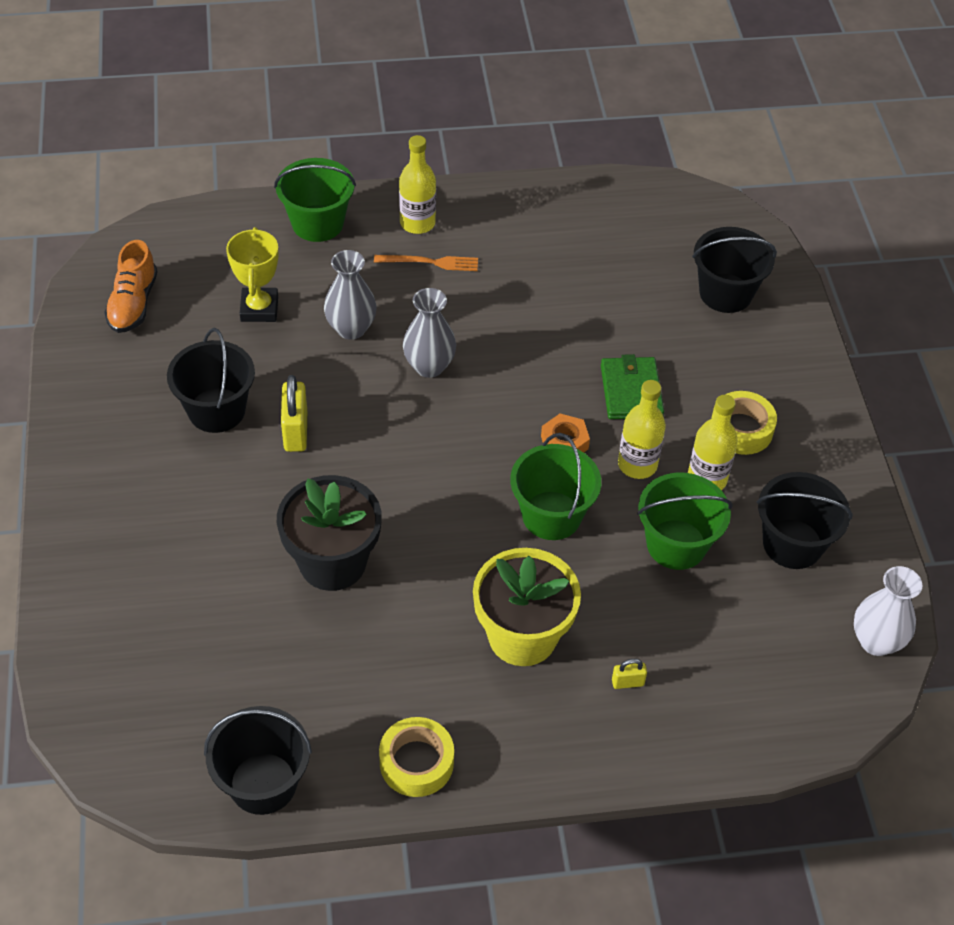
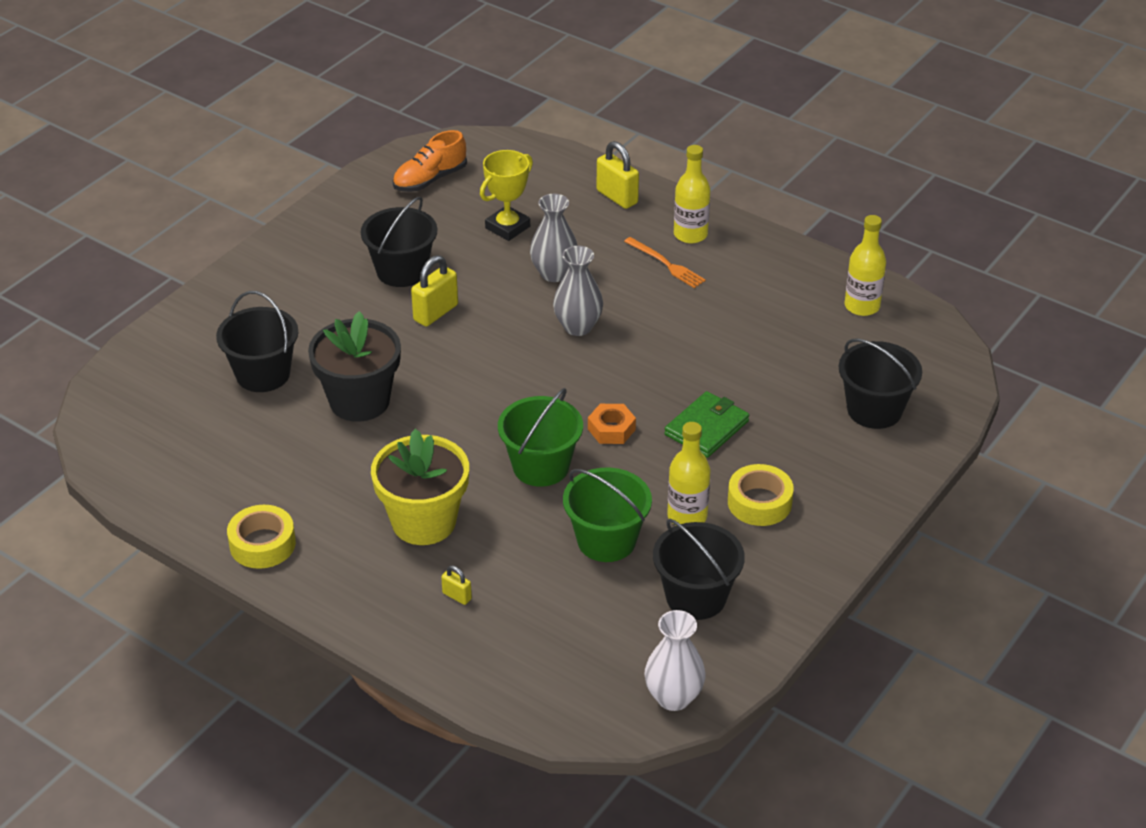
camera: 45 degrees right, 10 degrees down
(263, 783) = (161, 491): black bucket -> black bucket (263, 374)
(317, 223) = (617, 197): green bucket -> yellow padlock
(637, 464) = (646, 475): yellow bottle -> yellow bottle (862, 306)

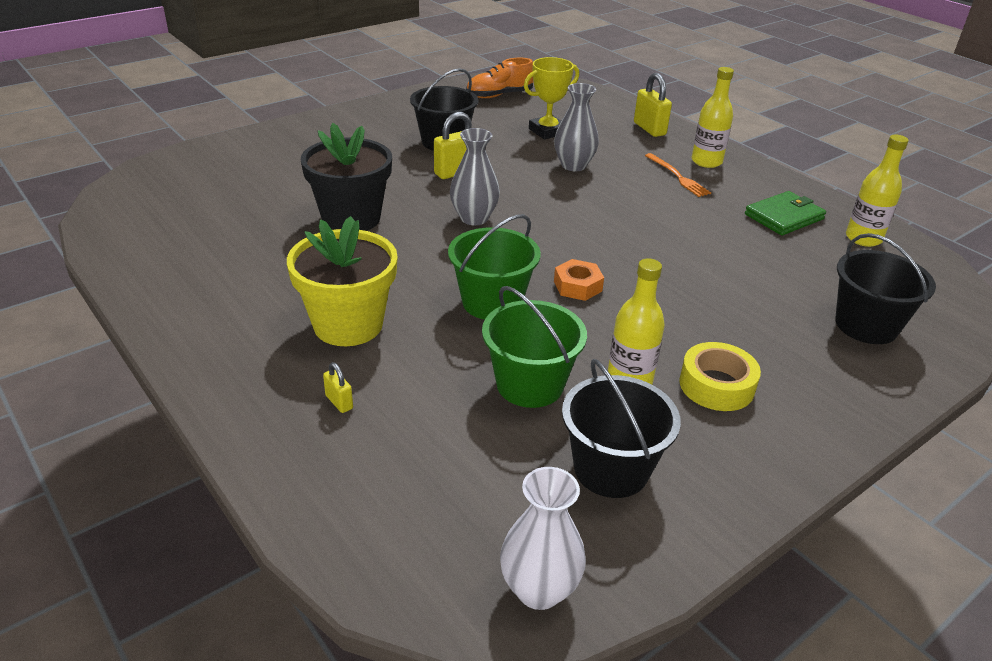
camera: 15 degrees right, 5 degrees down
(262, 544) = (180, 309): yellow tape -> none
(263, 374) = (282, 185): black bucket -> none
(578, 327) = (578, 204): grey vase -> grey vase (474, 218)
(707, 428) = (677, 305): green wallet -> green wallet (784, 217)

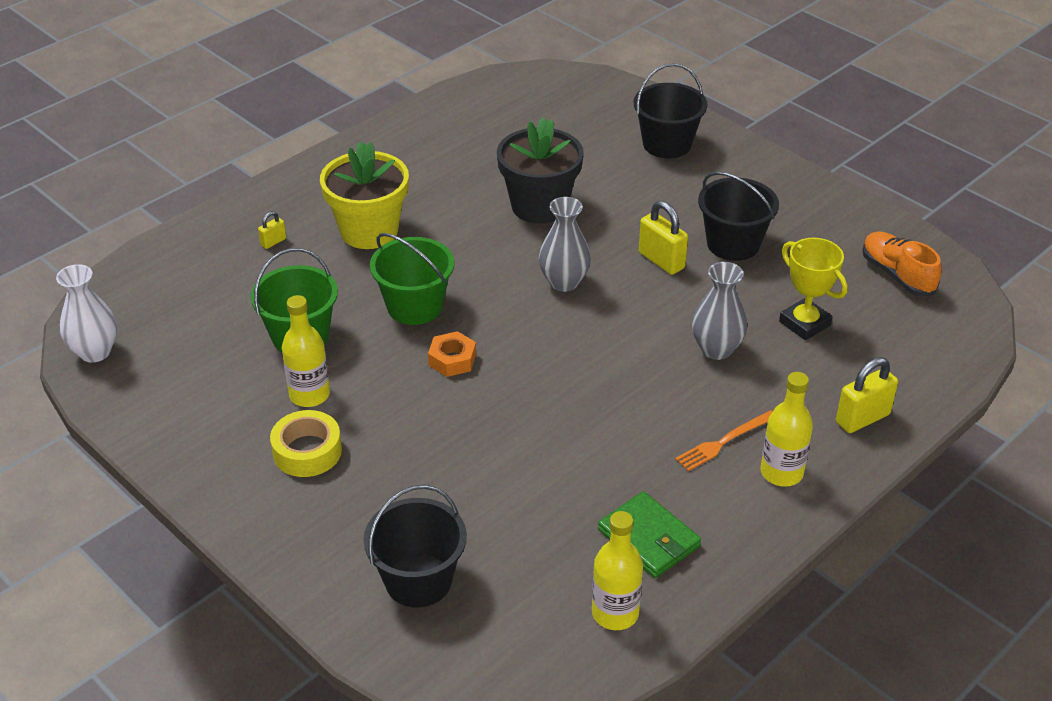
camera: 85 degrees right, 5 degrees up
(611, 469) = (203, 384): black bucket -> black bucket (667, 144)

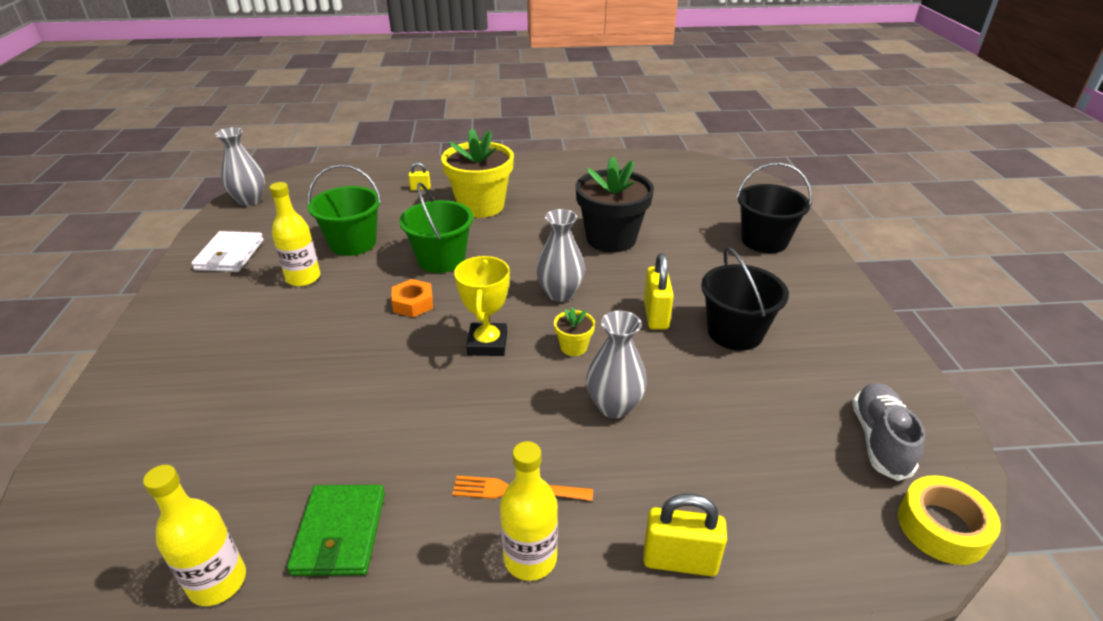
camera: 40 degrees right, 5 degrees down
(95, 352) = (249, 200): white vase -> grey vase
(188, 416) = (230, 255): none -> white wallet
(307, 451) = (247, 310): yellow tape -> yellow tape (942, 527)
(418, 580) = (158, 440): black bucket -> none
(633, 322) = (573, 347): none -> yellow flower pot
(804, 323) = (725, 431): yellow trophy -> yellow trophy (487, 344)
(897, 275) = (879, 440): orange shoe -> grey shoe

